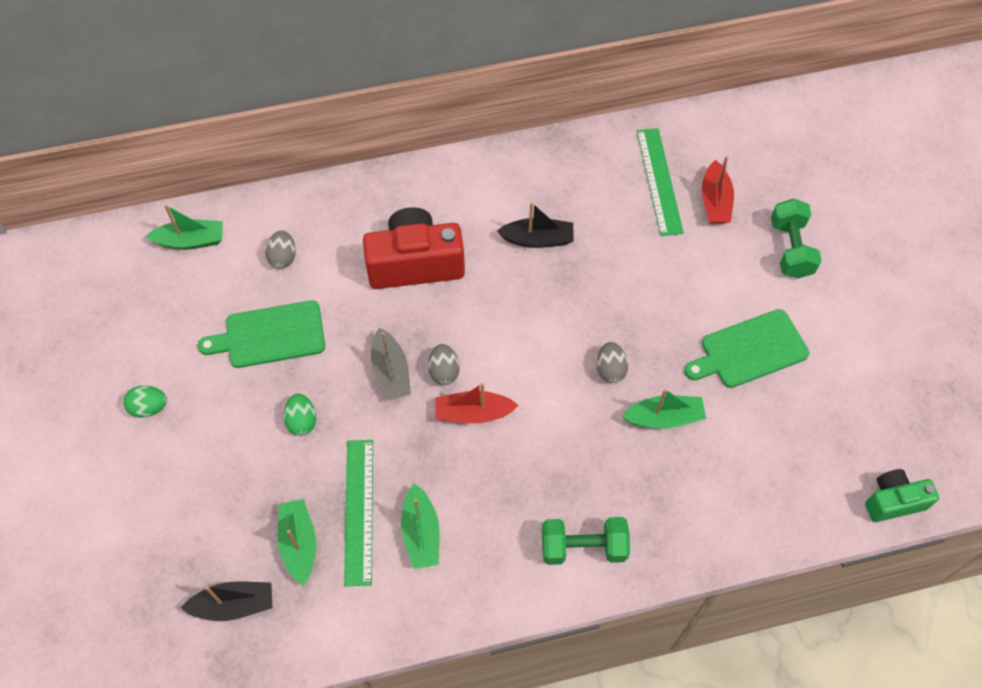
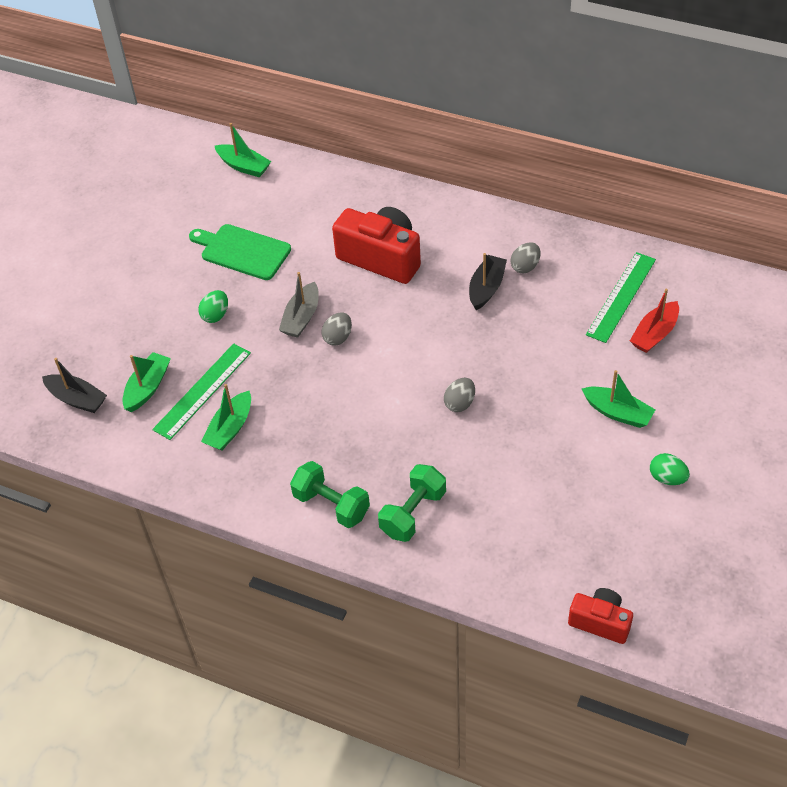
camera: 40 degrees right, 10 degrees down
(149, 407) = (129, 254): green egg -> green egg (667, 478)
(283, 257) = (294, 207): grey egg -> grey egg (525, 266)
(473, 413) = (334, 375): red boat -> none
(537, 239) = (486, 288): black boat -> black boat turned 105 degrees counterclockwise
(664, 418) = (470, 458): green boat -> green boat (617, 412)
(750, 350) = (582, 451): green cutting board -> none
(790, 249) = (687, 400): green dumbbell -> green dumbbell (413, 513)
(893, 501) = (600, 622): green camera -> red camera

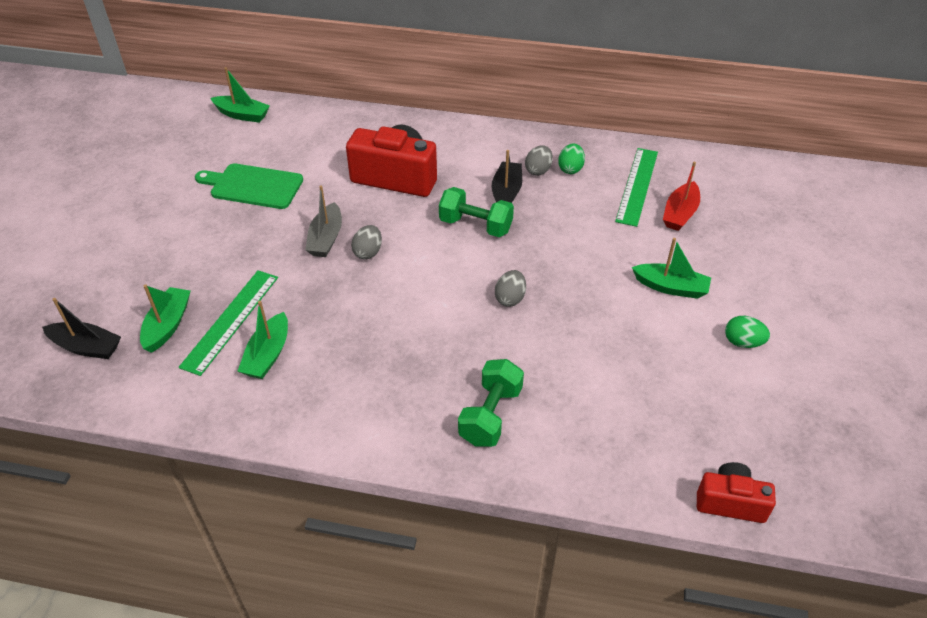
camera: 15 degrees left, 5 degrees down
(215, 315) = (234, 246): green egg -> green egg (570, 169)
(331, 505) = (398, 419): green dumbbell -> green dumbbell (475, 225)

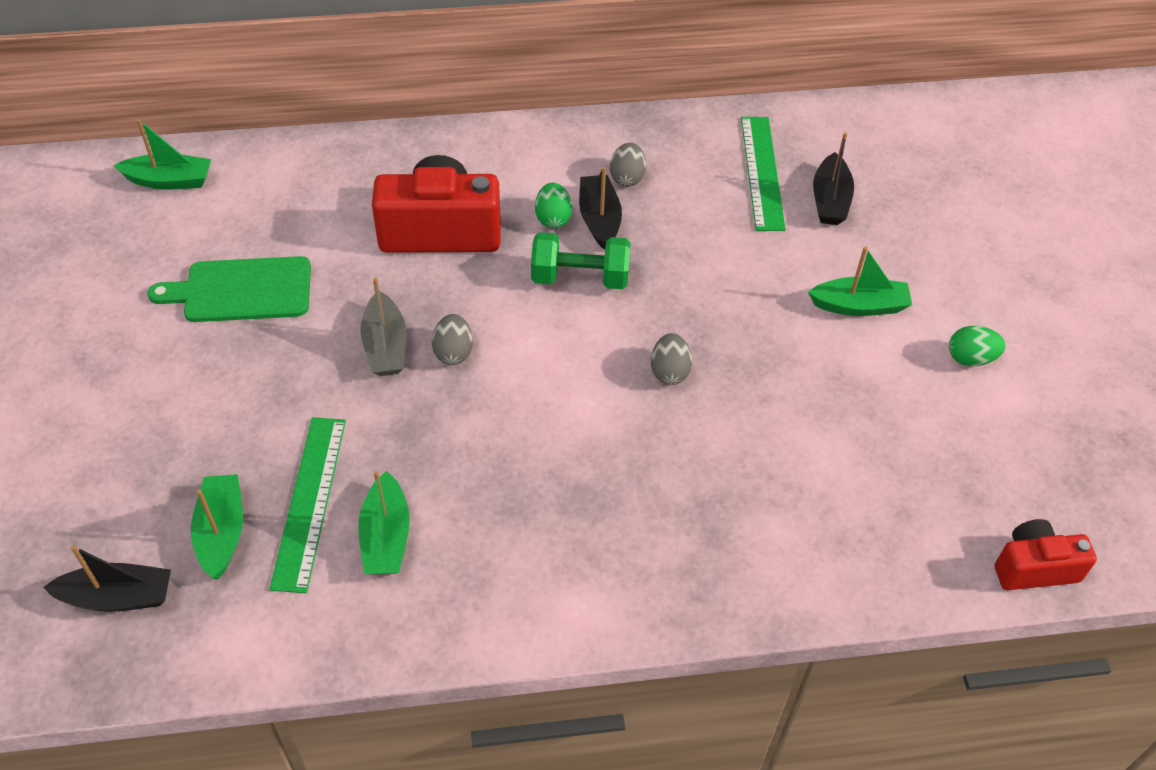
camera: 20 degrees left, 5 degrees up
(490, 415) = (714, 538): green dumbbell -> none
(570, 169) = (668, 166): green egg -> green egg (553, 218)
(680, 213) = (830, 200): red boat -> black boat

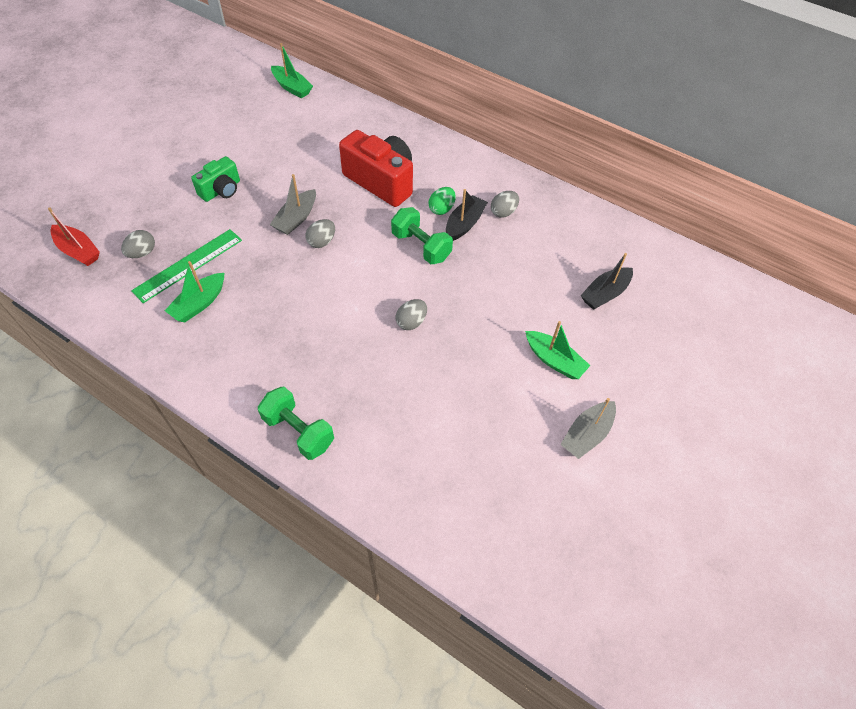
camera: 40 degrees right, 5 degrees up
(117, 597) = (78, 251): black boat -> red boat
(222, 532) = (142, 253): green boat -> grey egg
(235, 377) = (221, 190): none -> green camera
(242, 290) = (266, 154): green cutting board -> none
(689, 586) = (298, 431): none -> green dumbbell
(762, 172) = (582, 254): green ruler -> none
(970, 358) = (587, 434): green egg -> grey boat
(1034, 567) = (486, 572): red camera -> none

